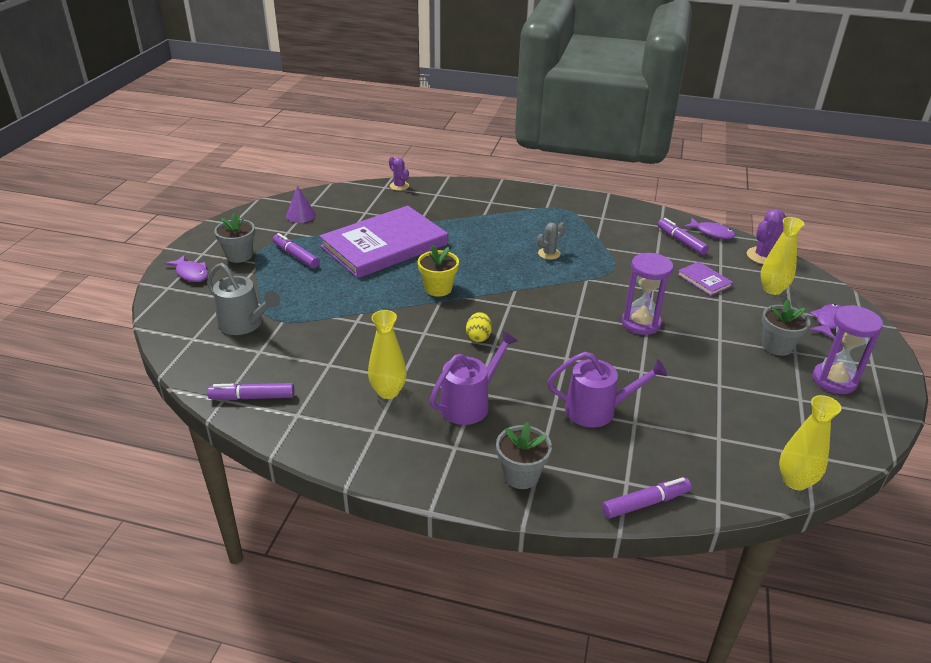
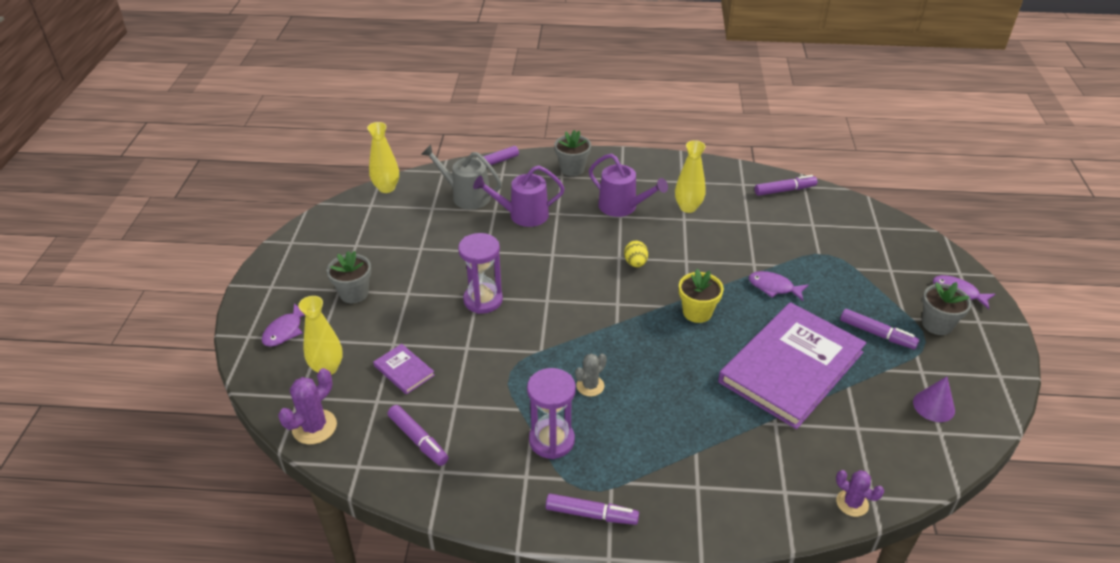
camera: 170 degrees right, 5 degrees up
(244, 324) = (849, 246): grey watering can -> grey watering can (466, 196)
(469, 404) = (622, 207): purple watering can -> purple watering can turned 90 degrees counterclockwise
(561, 199) = (591, 514): none -> purple marker
(712, 233) = (370, 467): purple fish -> purple fish (774, 287)
(834, 380) = (317, 266): purple hourglass -> purple hourglass (551, 440)

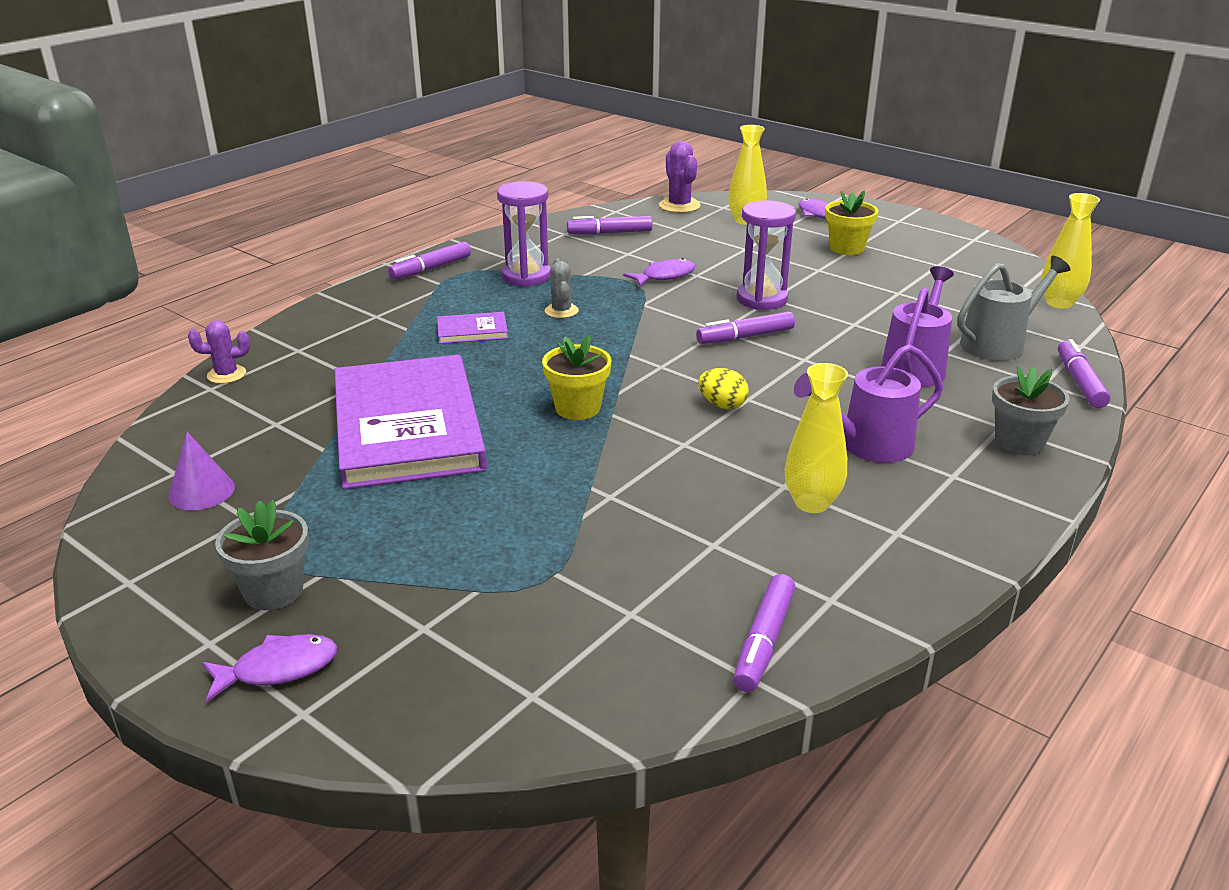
camera: 125 degrees right, 10 degrees down
(354, 293) = (847, 248): grey flower pot -> yellow flower pot
(404, 370) = (701, 245): purple book -> purple book (472, 331)
(774, 287) = (542, 486): purple fish -> purple fish (664, 276)
(877, 334) = (347, 522): purple marker -> purple marker (745, 337)

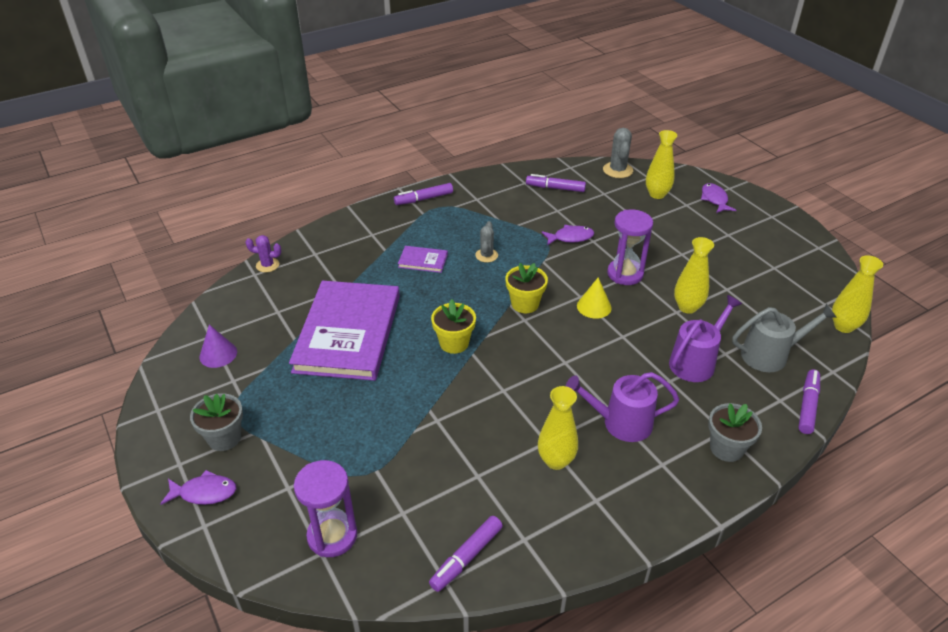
camera: 20 degrees right, 10 degrees up
(526, 276) = (480, 219): purple hourglass -> purple hourglass (332, 535)
(679, 206) = (617, 170): purple cactus -> grey cactus
(722, 405) = (545, 363): yellow egg -> none
(745, 337) = (594, 306): purple marker -> yellow cone
(847, 248) = (715, 237): yellow flower pot -> yellow flower pot (525, 304)
(864, 317) = (687, 307): none -> yellow vase

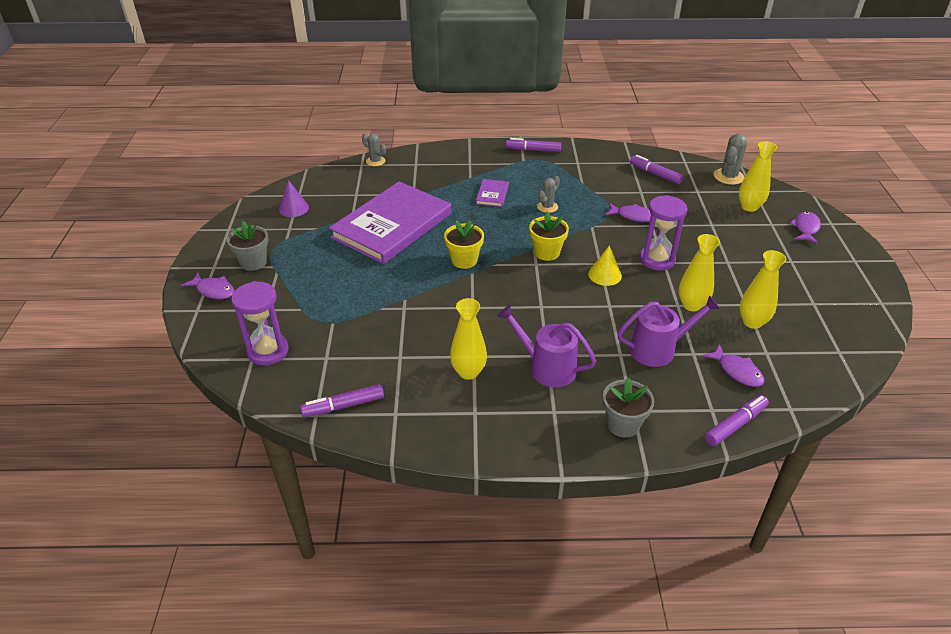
camera: 30 degrees right, 0 degrees up
(267, 265) = (375, 161): purple cactus -> grey cactus
(423, 261) = (492, 194): purple book -> purple book turned 60 degrees clockwise
(770, 355) = (737, 371): grey watering can -> purple fish
(843, 326) = (840, 377): yellow vase -> yellow vase (752, 322)

